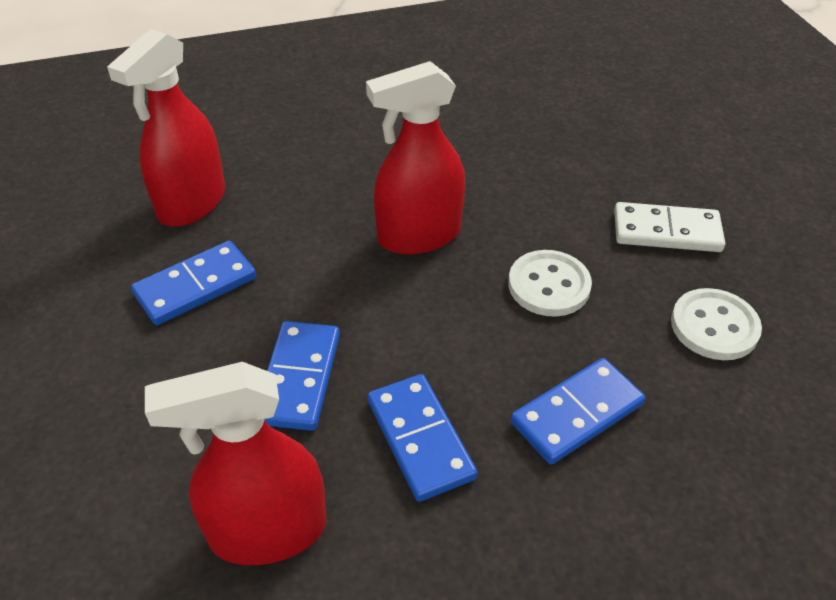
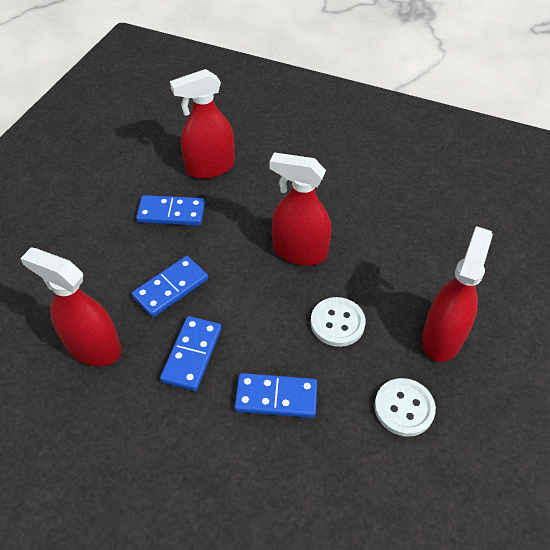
camera: 40 degrees right, 5 degrees up
(666, 231) = (442, 337): white domino -> red spray bottle

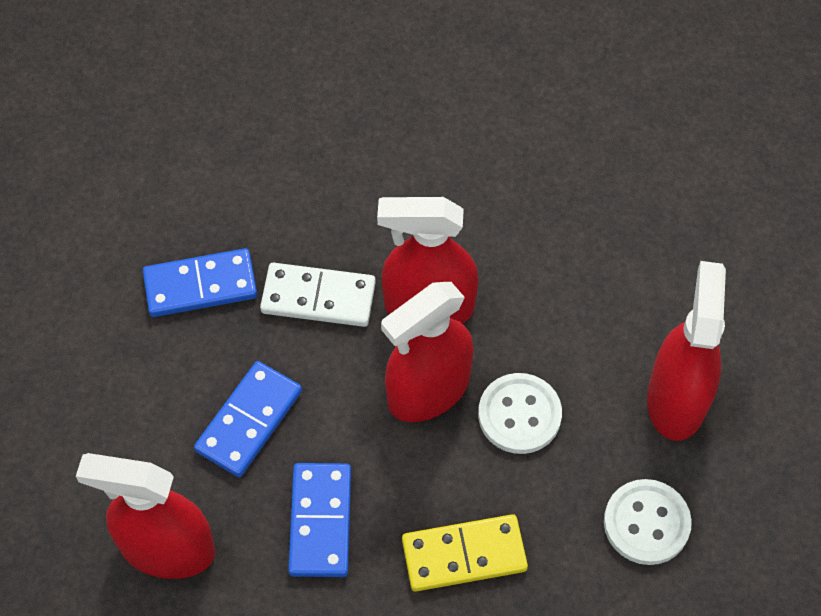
camera: 15 degrees left, 10 degrees up
(210, 168) = (233, 182): red spray bottle -> red spray bottle (428, 390)
(236, 233) = (318, 298): none -> white domino
(276, 397) = (464, 555): blue domino -> yellow domino

